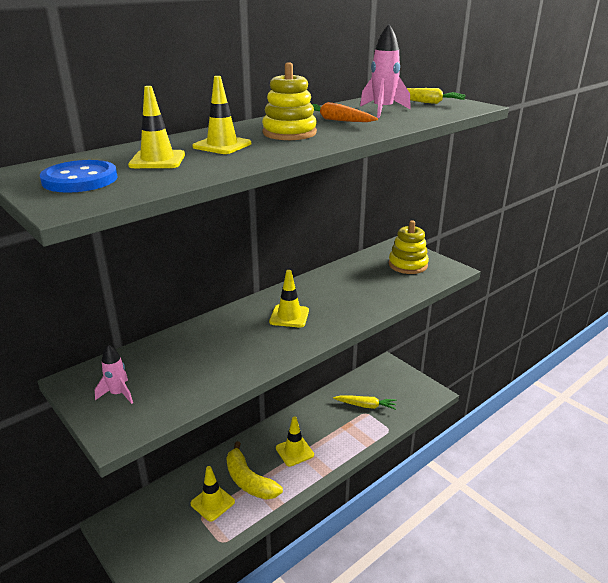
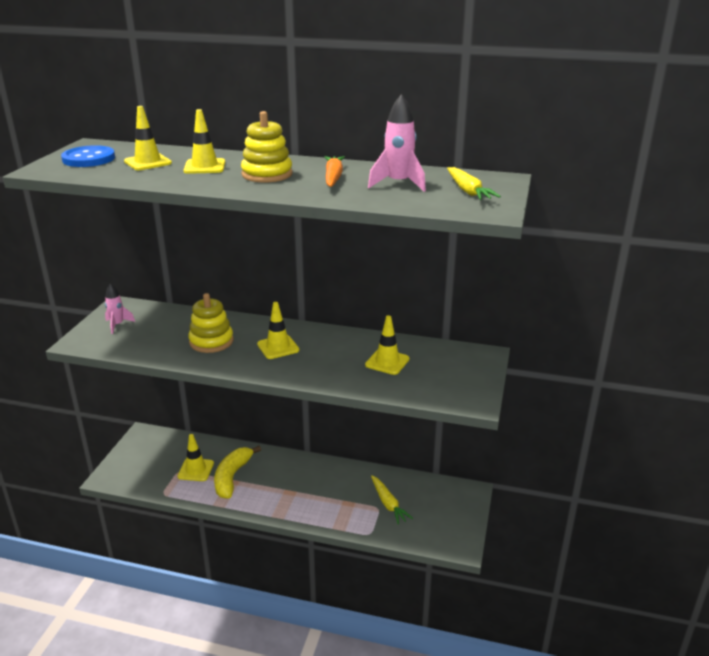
camera: 55 degrees right, 0 degrees up
(294, 451) = (286, 486): yellow traffic cone -> yellow traffic cone (387, 362)
(408, 265) = (448, 373): yellow stacking toy -> yellow stacking toy (211, 341)

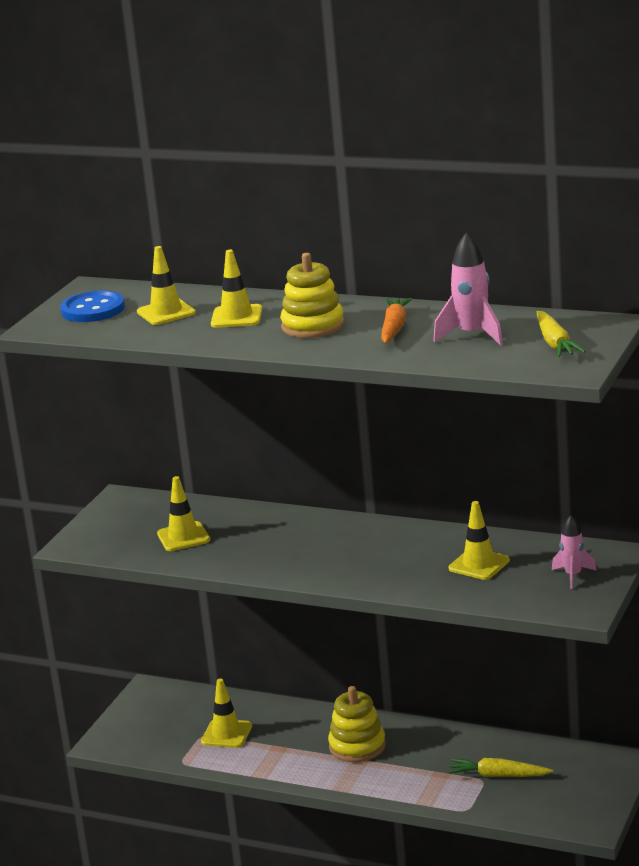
camera: 10 degrees right, 5 degrees down
(117, 325) = (121, 523): pink rocket -> pink rocket (573, 576)
(211, 341) = (247, 542): yellow stacking toy -> yellow stacking toy (357, 746)
(232, 477) = (278, 743): yellow banana -> none
(278, 347) = (335, 548): yellow traffic cone -> yellow traffic cone (183, 537)
(388, 504) = (498, 775): yellow carrot -> yellow carrot turned 120 degrees clockwise

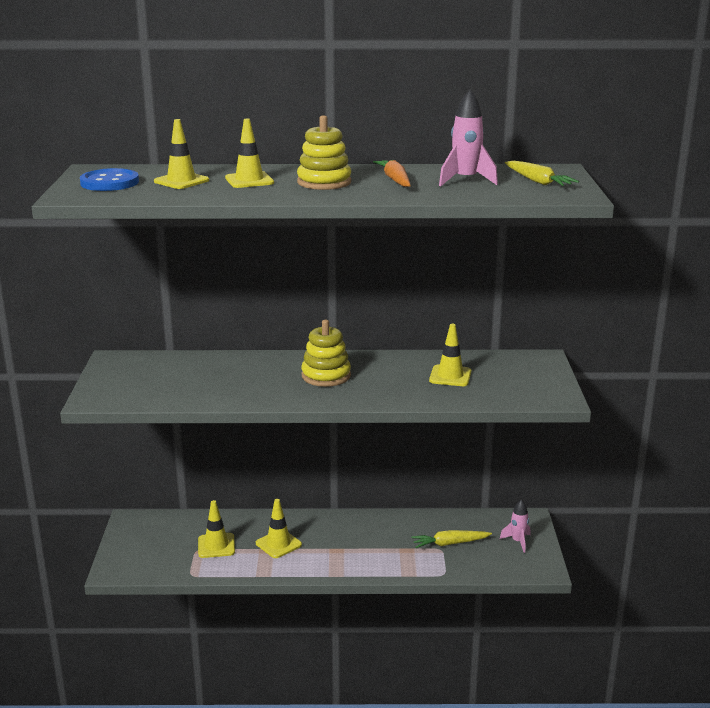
camera: 25 degrees left, 0 degrees up
(183, 537) = (190, 382): yellow traffic cone -> yellow traffic cone (278, 544)
(357, 746) = (328, 539): yellow stacking toy -> yellow stacking toy (326, 376)
(573, 576) = (528, 376): pink rocket -> pink rocket (517, 542)

